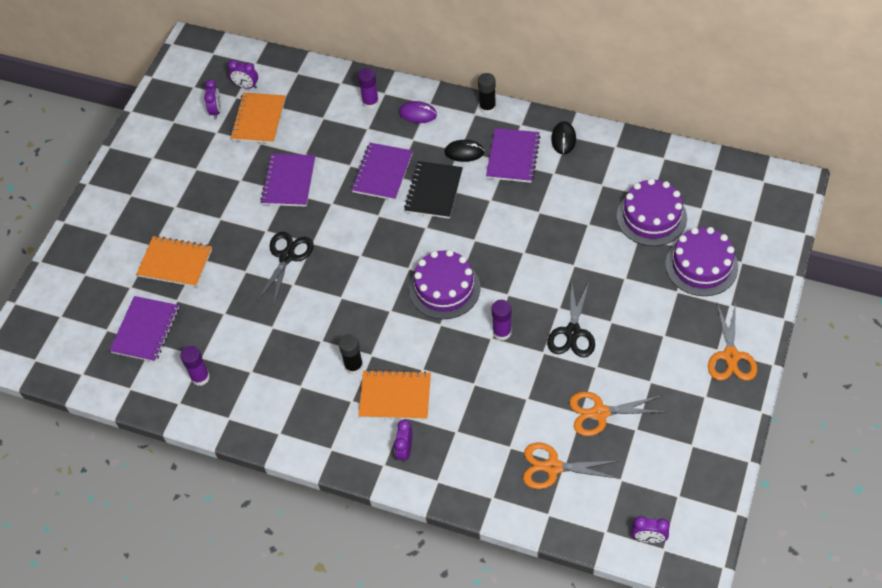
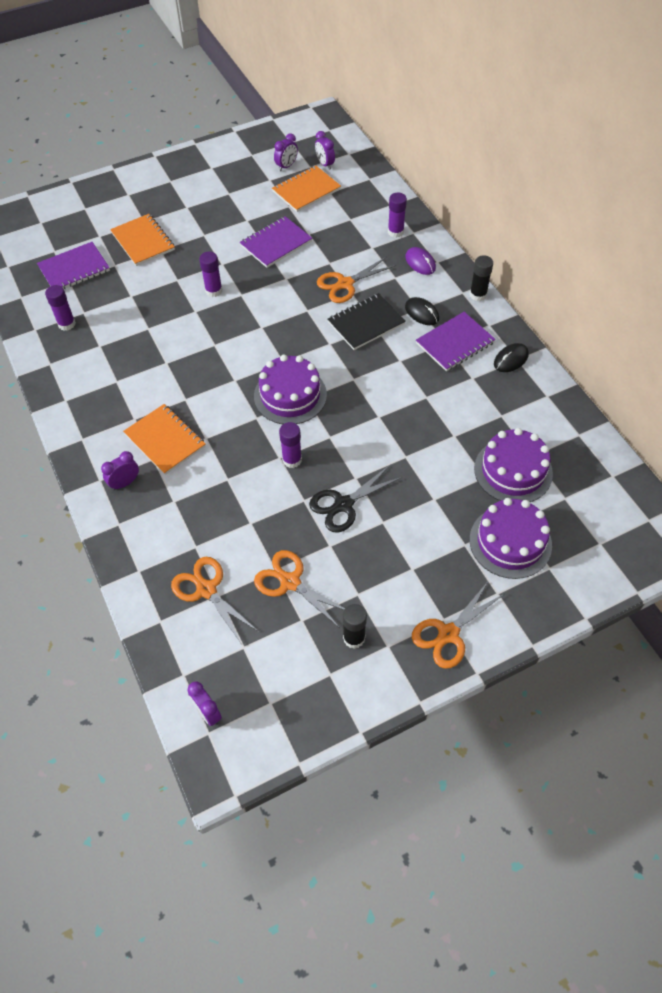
camera: 40 degrees right, 0 degrees up
(287, 257) = (214, 291): black scissors -> purple glue stick
(354, 366) = (165, 397): black glue stick -> black glue stick (354, 638)
(382, 173) = (345, 284): purple notebook -> orange scissors

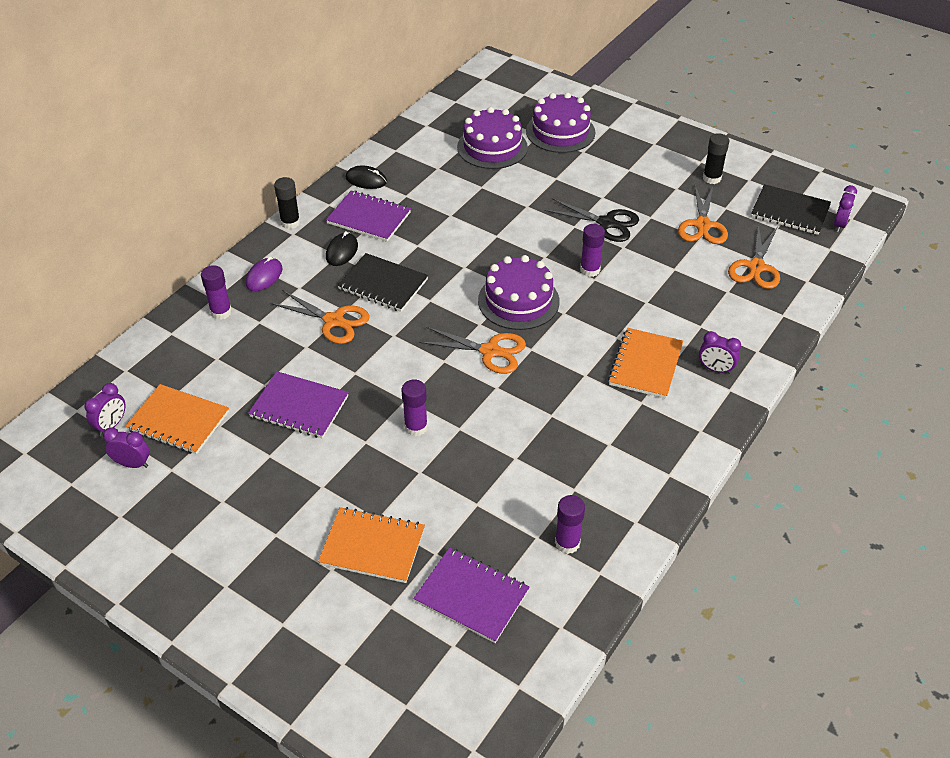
camera: 120 degrees left, 10 degrees down
(143, 241) = (372, 546): orange notebook -> orange notebook turned 75 degrees clockwise
(257, 677) = (790, 212): none -> black notebook
(448, 634) = (663, 138): orange scissors -> orange scissors (490, 351)

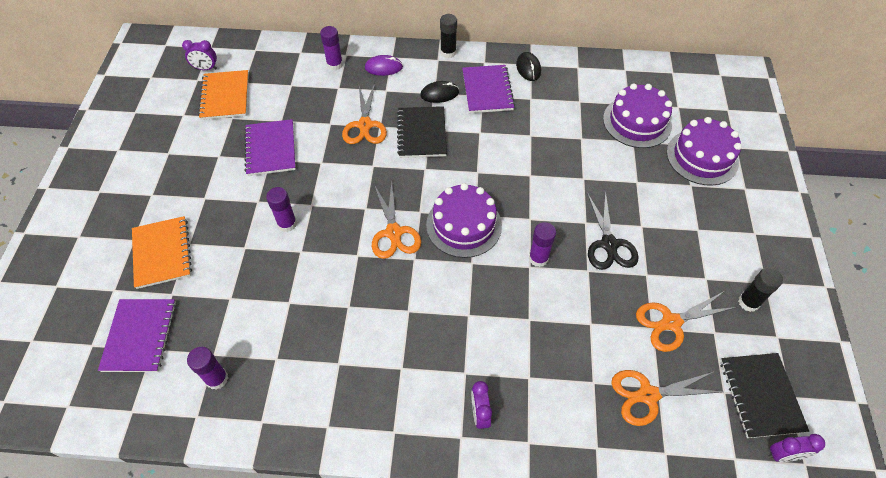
camera: 60 degrees right, 10 degrees up
(132, 464) = (179, 95): purple clock -> none
(645, 365) = (449, 352): orange notebook -> none

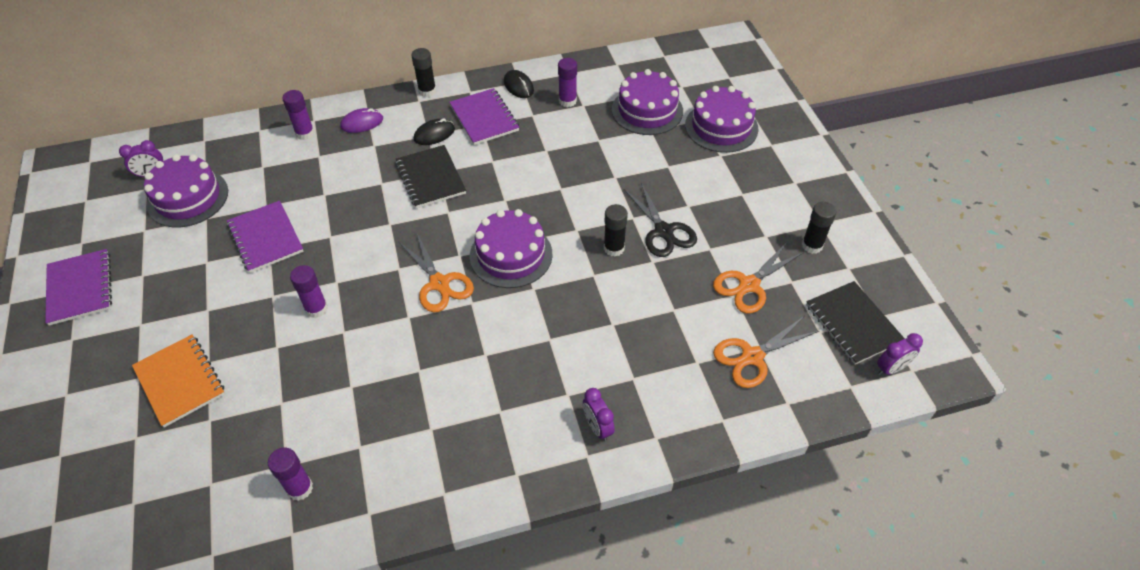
camera: 20 degrees left, 5 degrees down
(140, 336) = (189, 475): purple notebook -> purple notebook (80, 288)
(225, 96) = (188, 198): orange notebook -> purple cake
(365, 125) = (364, 186): orange scissors -> none
(538, 258) = (599, 264): purple glue stick -> purple glue stick (567, 101)
(557, 247) = (614, 248): none -> black glue stick

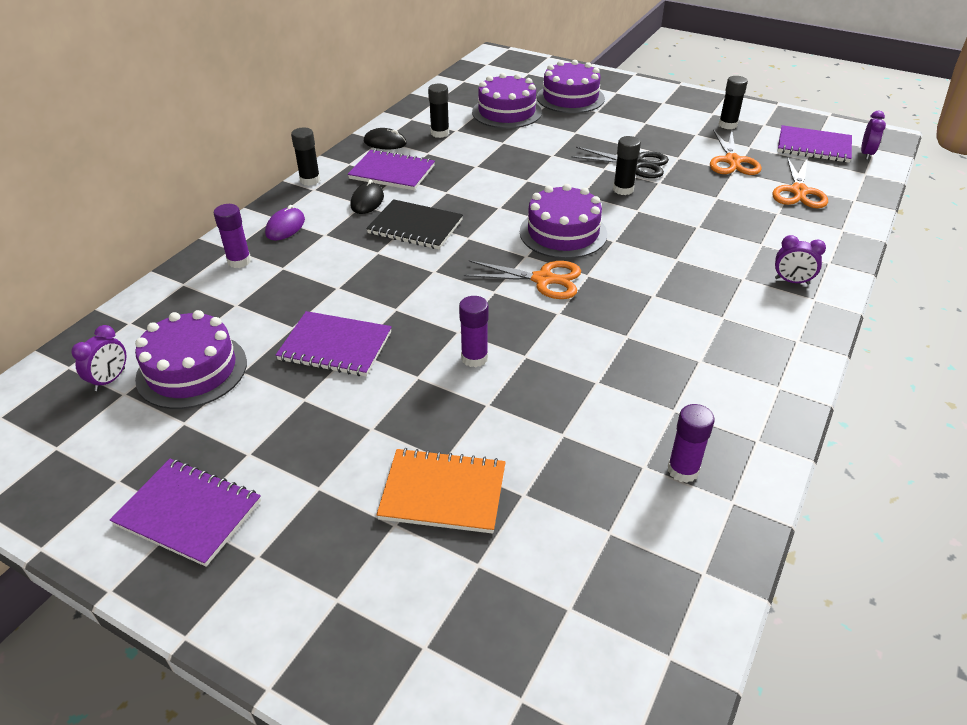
camera: 45 degrees left, 10 degrees down
(567, 101) = (440, 133): purple glue stick -> black glue stick
(853, 324) = (813, 146): black notebook -> purple notebook

